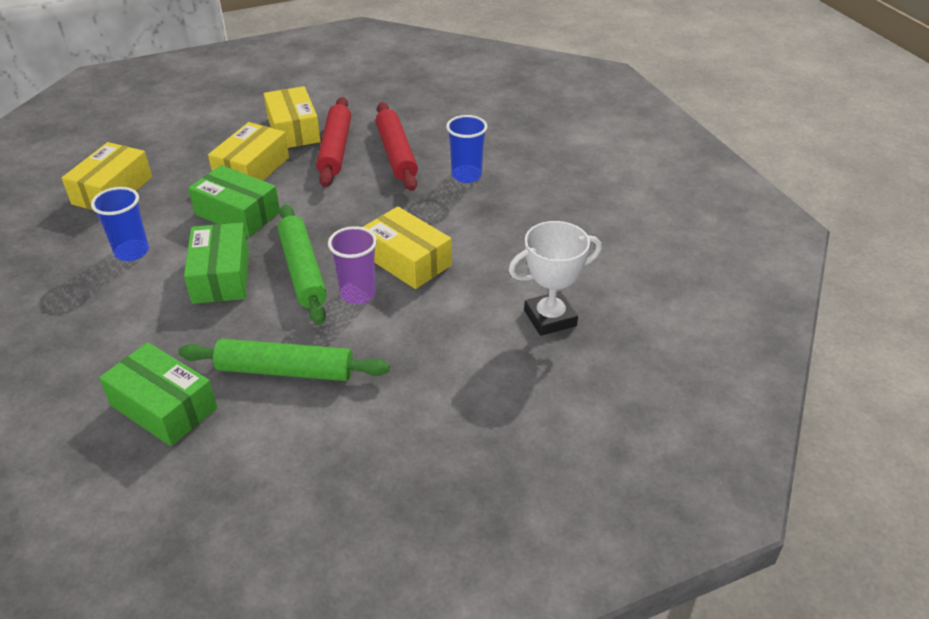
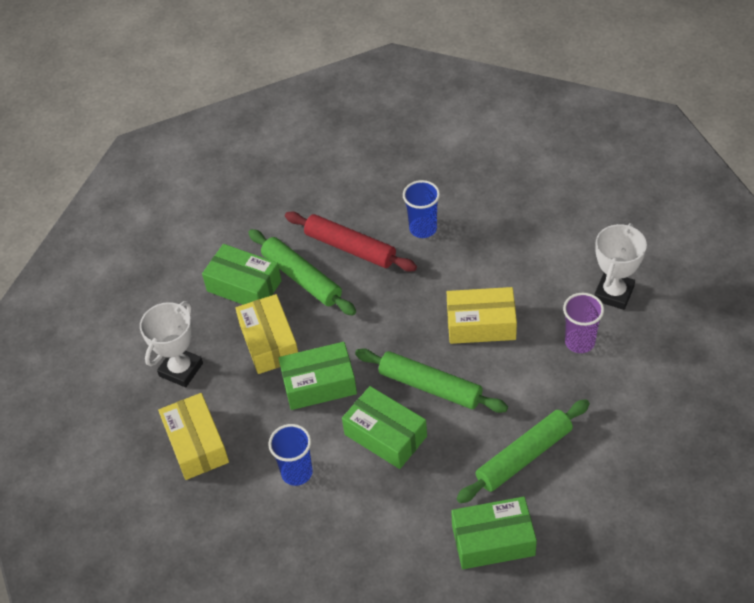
camera: 40 degrees left, 10 degrees up
(178, 147) = (181, 369): none -> white trophy
(293, 130) = (244, 286): yellow box -> green box
(335, 149) = (301, 278): red rolling pin -> green rolling pin
(358, 294) = (487, 372): purple cup -> purple cup (579, 342)

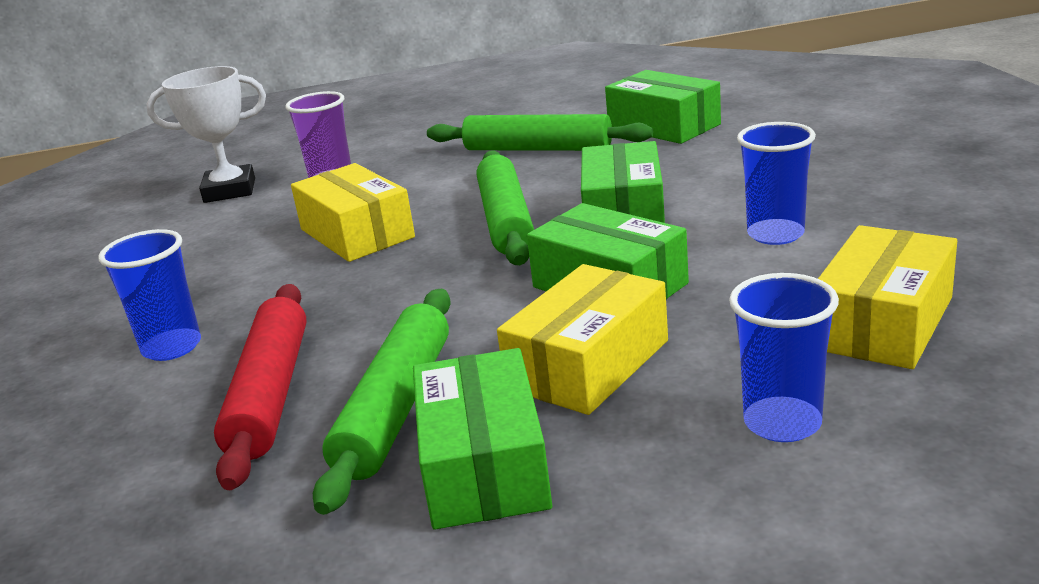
camera: 125 degrees left, 25 degrees down
(181, 369) = (782, 423): white trophy -> blue cup

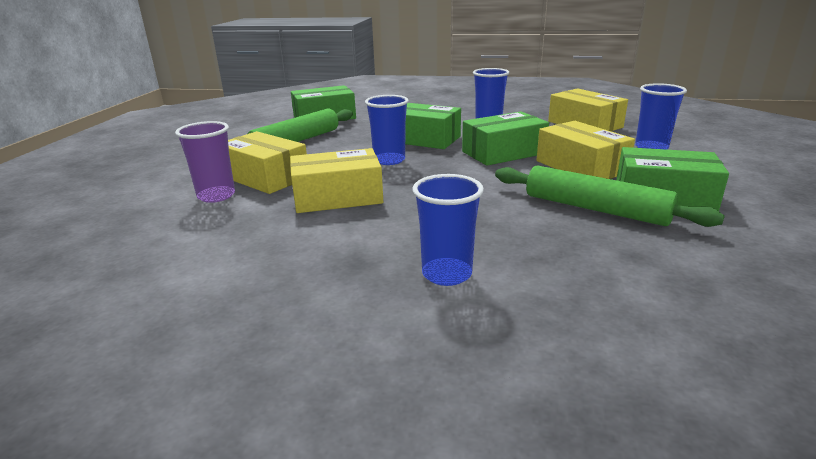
camera: 70 degrees left, 0 degrees up
(230, 190) = (146, 235): white trophy -> none
(270, 394) = (553, 241): red rolling pin -> none
(397, 180) = (265, 177): none -> yellow box
(506, 220) = (389, 160): green rolling pin -> blue cup

